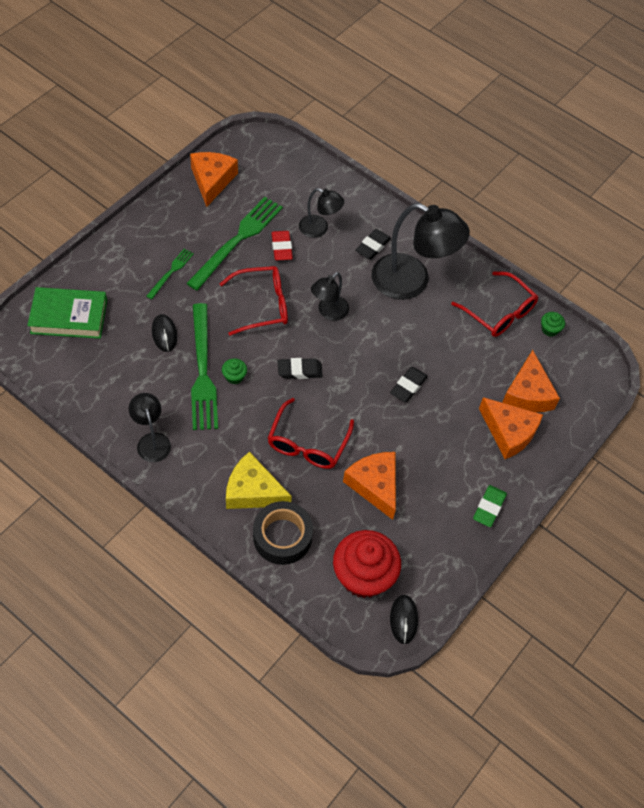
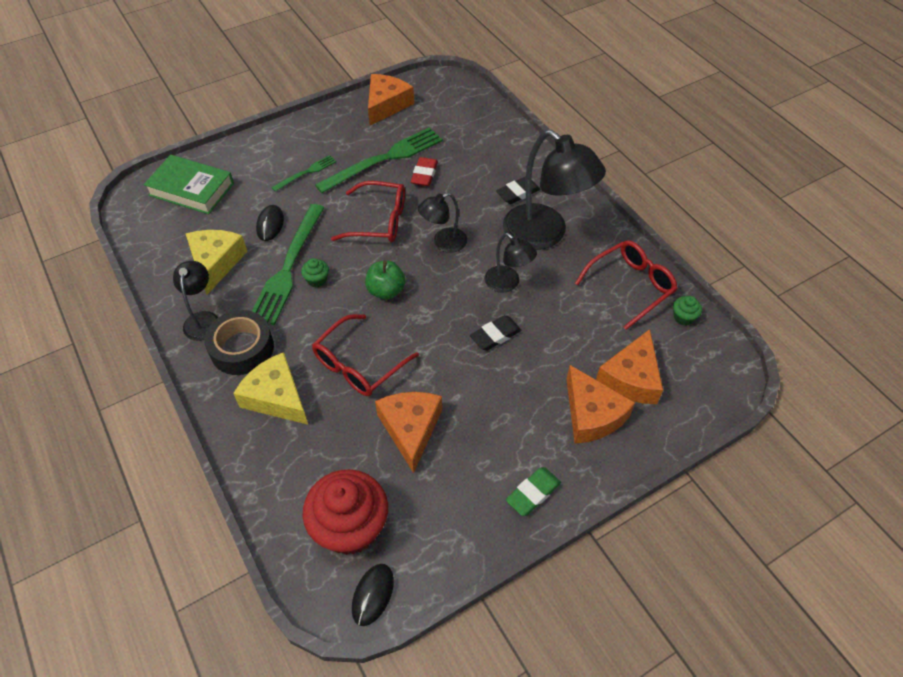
camera: 25 degrees right, 5 degrees down
(134, 384) = (216, 263): none -> yellow cheese
(282, 537) = (282, 455): black tape -> black tape (242, 348)
(299, 371) = (386, 291): black eraser -> green apple
(319, 229) = (470, 166): black lamp -> black lamp (507, 283)
(499, 312) = (630, 286): red glasses -> red glasses turned 105 degrees counterclockwise

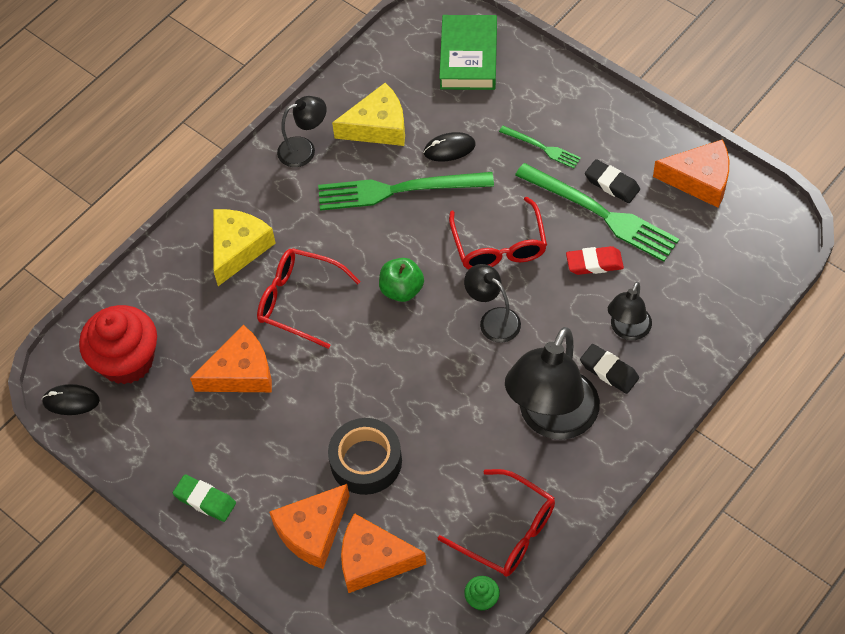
camera: 75 degrees right, 5 degrees up
(242, 348) = (282, 196): black tape -> black tape (366, 461)
(317, 280) = (391, 222): green cupcake -> none
(495, 335) = (381, 412): black eraser -> black eraser (612, 184)
(507, 283) = (459, 402): black lamp -> black lamp (627, 330)

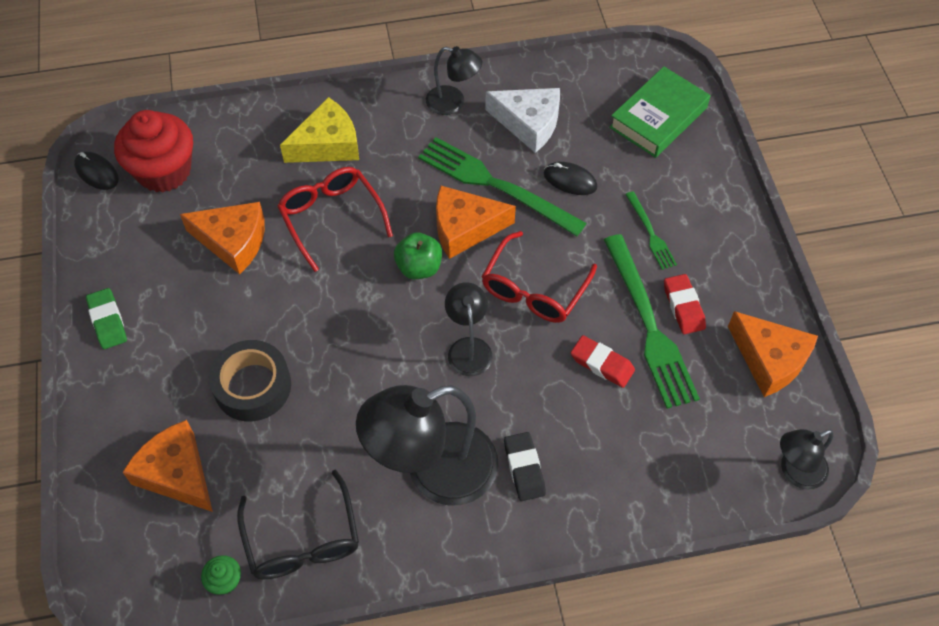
camera: 35 degrees right, 0 degrees up
(312, 531) = (156, 411): orange cheese -> orange cheese (464, 228)
(378, 126) = (529, 123): yellow cheese -> white cheese
(507, 532) = (302, 540): red glasses -> black glasses
(612, 184) = (683, 307): black eraser -> red eraser
(627, 330) = (575, 445): black lamp -> black lamp (795, 472)

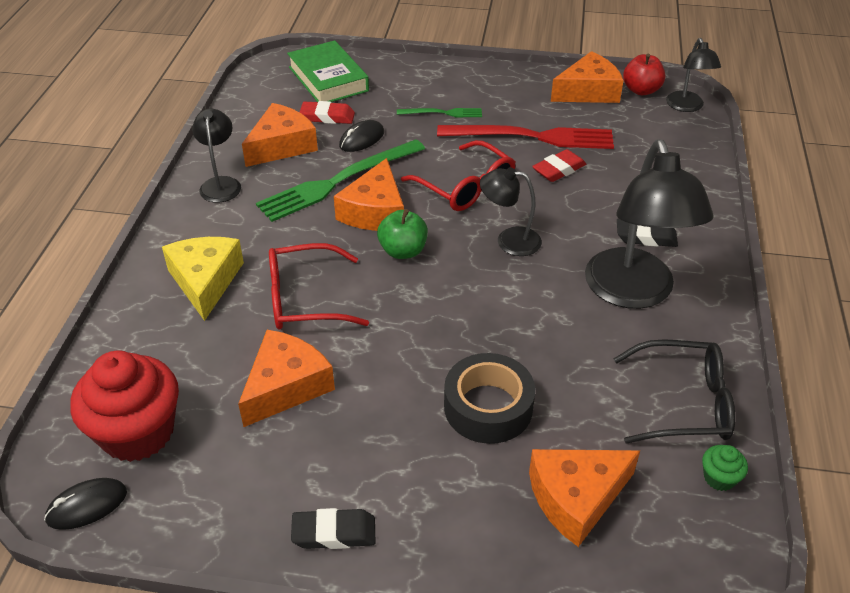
camera: 70 degrees left, 15 degrees down
(107, 321) = (334, 533): green eraser -> black eraser
(453, 103) = (221, 184): black lamp -> black lamp turned 45 degrees counterclockwise
(529, 123) = (282, 146): white cheese -> orange cheese
(649, 325) = (532, 137): green fork -> red fork
(683, 307) = (522, 116): red eraser -> red eraser (327, 117)
(804, 415) = (641, 90): none -> red apple

